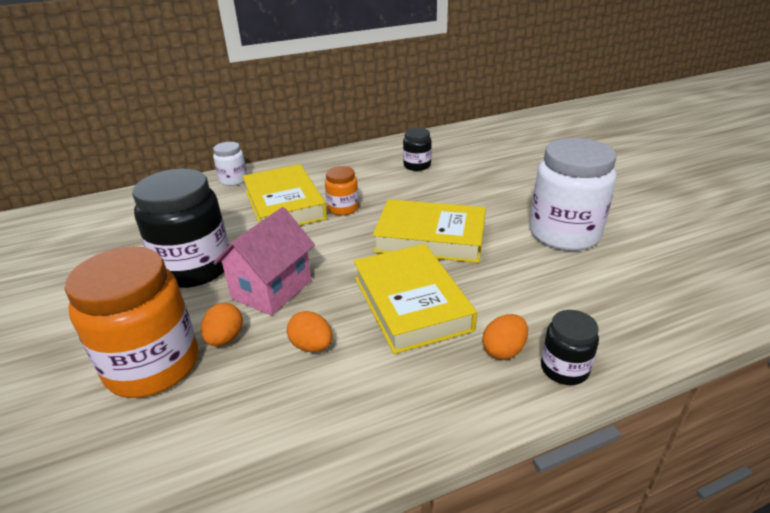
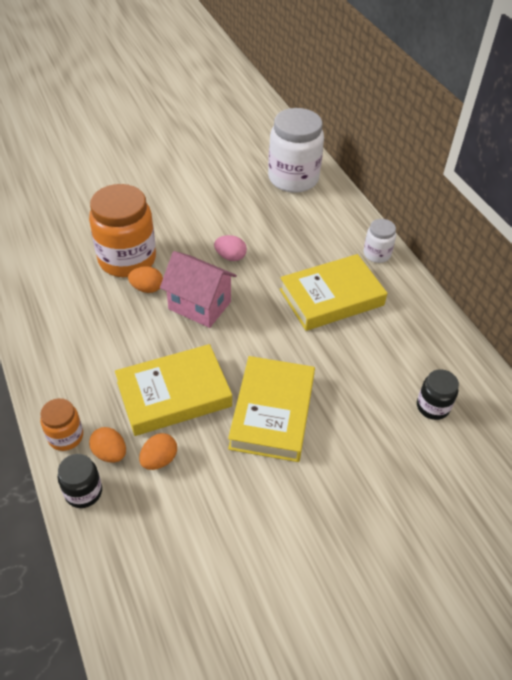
camera: 85 degrees right, 15 degrees up
(195, 268) = (230, 257): black jar -> pink egg
(312, 346) = (133, 335): orange egg -> orange egg (159, 460)
(343, 208) = (326, 342): orange jar -> orange jar (65, 436)
(564, 234) = (280, 539): white jar -> white jar (293, 178)

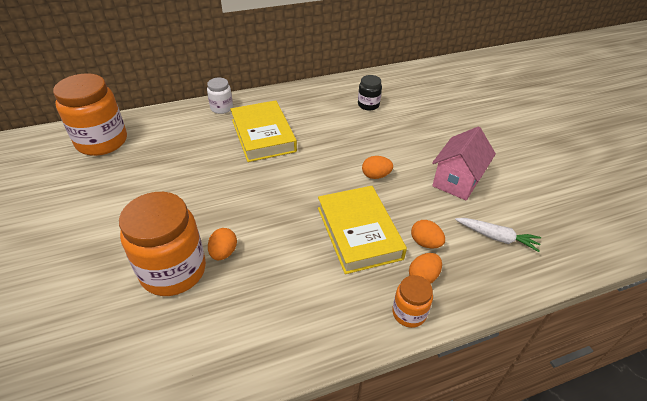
camera: 85 degrees left, 5 degrees down
(83, 492) = (464, 294): black jar -> none
(168, 544) = (496, 237): none -> white carrot
(199, 305) = (256, 213): pink house -> pink house (457, 181)
(230, 257) = (197, 189): pink egg -> none
(272, 412) = (375, 175): yellow book -> orange egg
(293, 178) = (102, 141): white jar -> orange jar

